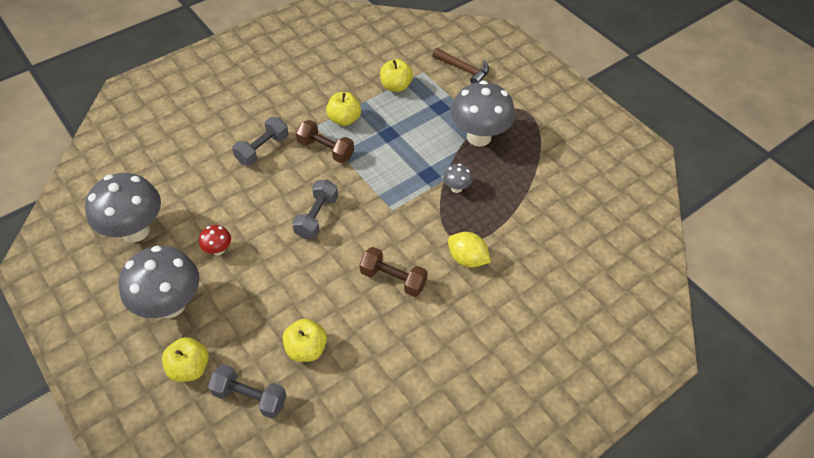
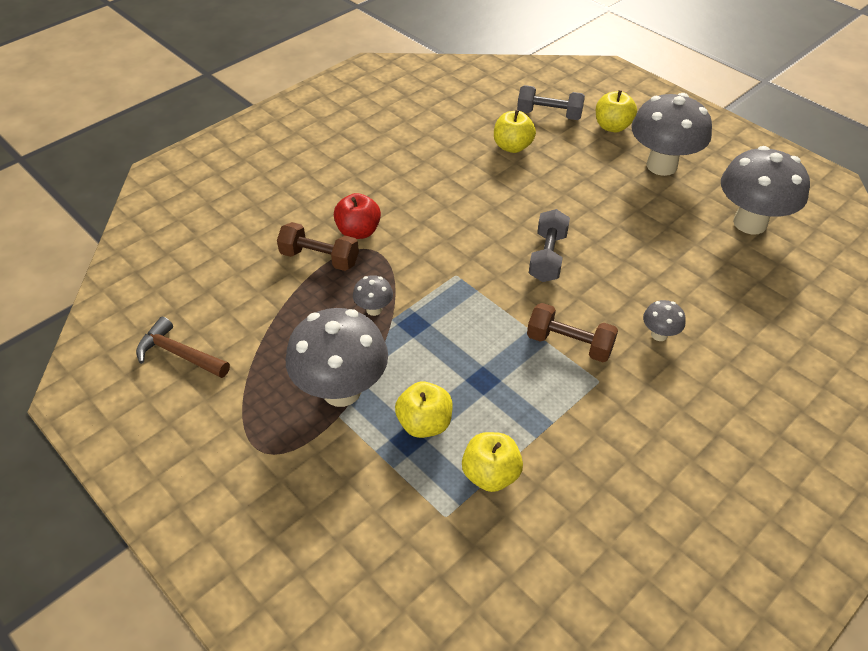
camera: 175 degrees right, 5 degrees down
(218, 250) = (644, 214): red mushroom -> none
(262, 149) = (659, 334): grey dumbbell -> grey mushroom
(344, 119) = (559, 397): yellow apple -> yellow apple (424, 423)
(393, 279) = (440, 205): brown dumbbell -> brown dumbbell (319, 258)
(464, 69) = (368, 532): brown hammer -> brown hammer (179, 354)
(467, 259) = (358, 231): yellow lemon -> red apple

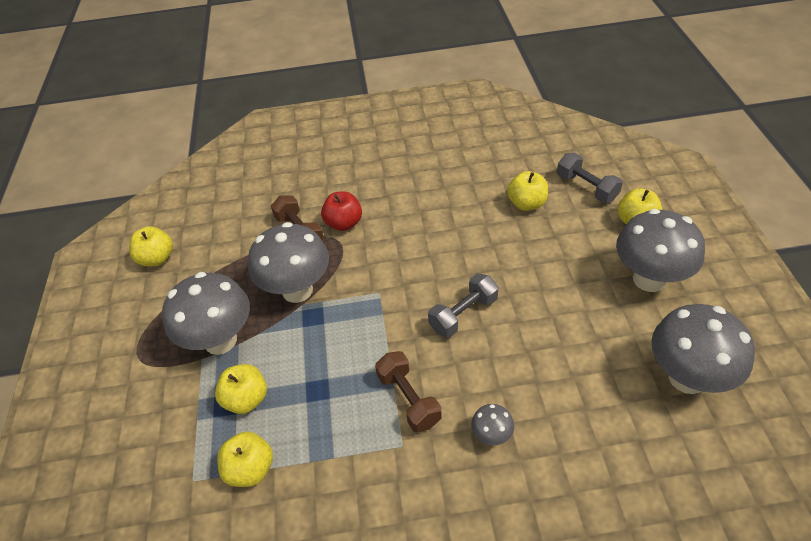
camera: 40 degrees right, 0 degrees up
(179, 354) = (157, 258): brown hammer -> yellow apple
(374, 309) = (297, 290): grey mushroom -> grey mushroom, size x2.25

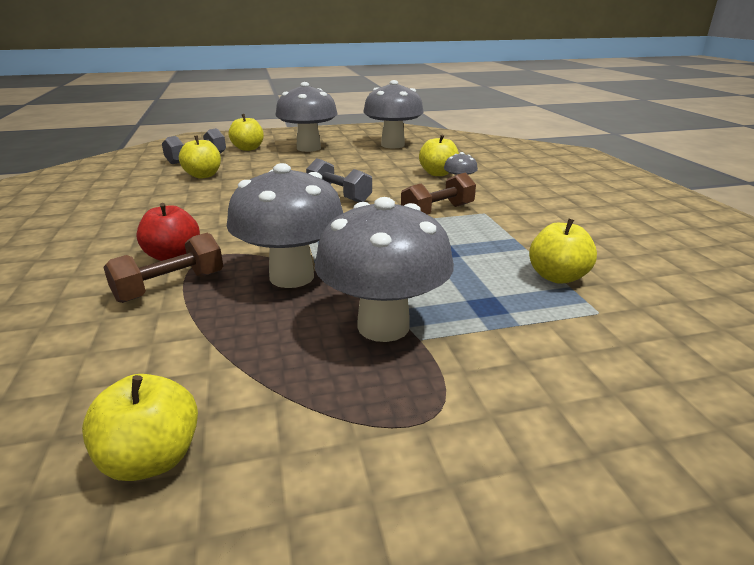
camera: 100 degrees left, 20 degrees down
(246, 399) = (472, 291): yellow apple -> yellow apple (438, 173)

